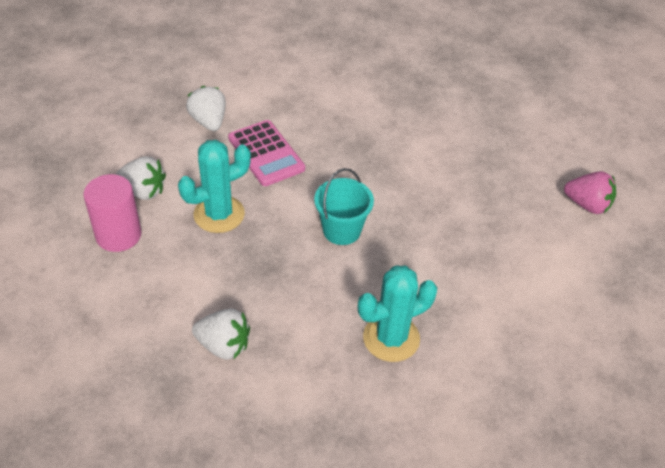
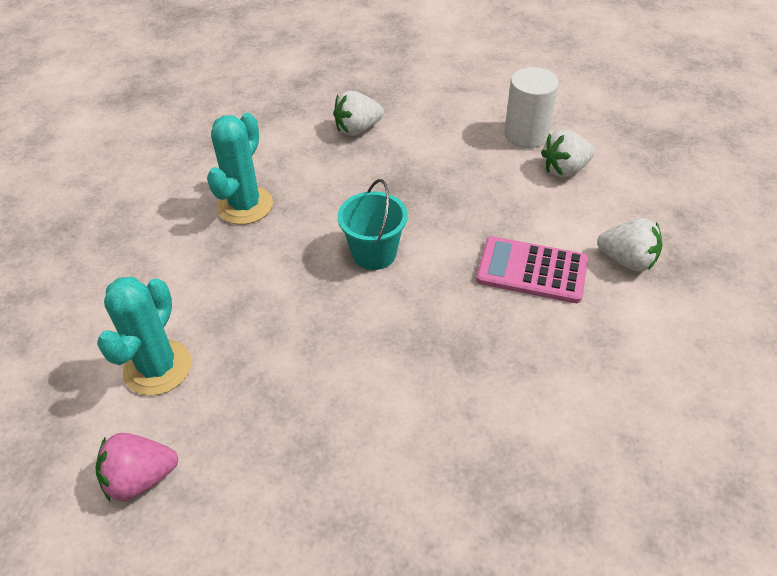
camera: 140 degrees right, 0 degrees up
(118, 235) = (526, 134): pink cylinder -> white cylinder
(219, 214) = (485, 195): turquoise cactus -> turquoise cactus (158, 368)

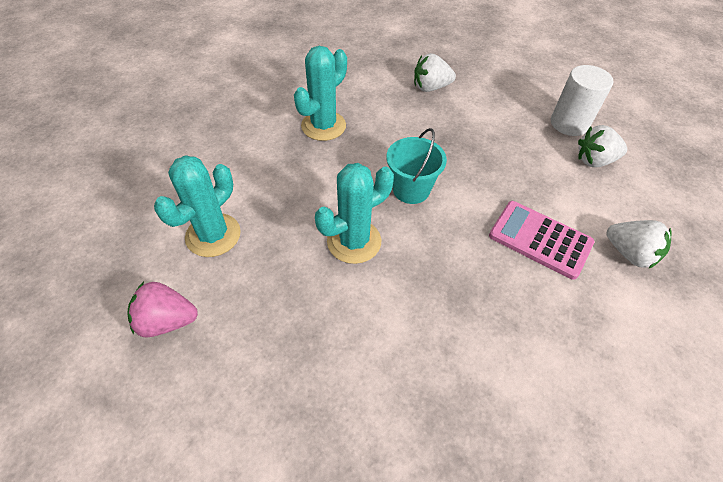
camera: 15 degrees right, 5 degrees up
(328, 328) = (354, 241): none -> turquoise cactus

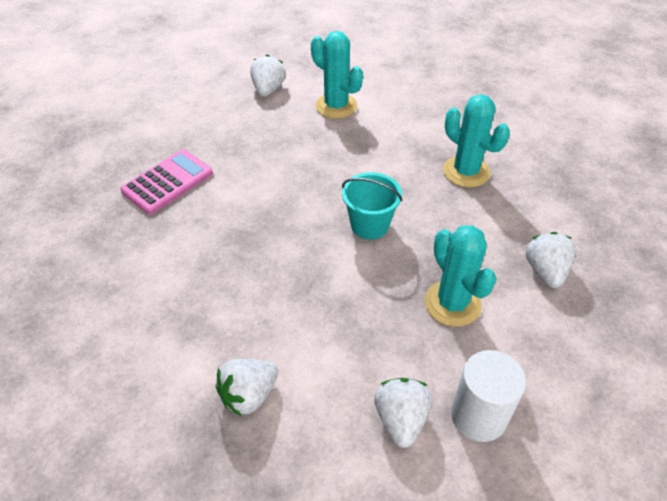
camera: 100 degrees right, 5 degrees down
(167, 321) = (268, 89): pink strawberry -> white strawberry
(354, 241) = (314, 179): turquoise cactus -> turquoise cactus (452, 303)
(540, 239) = (286, 315): pink calculator -> pink calculator (167, 182)

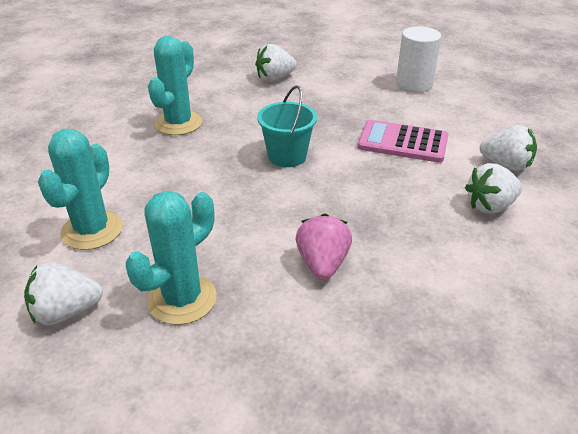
camera: 115 degrees left, 10 degrees down
(167, 182) = (333, 329): pink calculator -> pink calculator (403, 142)
(223, 197) = (322, 264): none -> pink strawberry
(401, 419) = (447, 106): white strawberry -> white strawberry (490, 206)
(452, 303) = (338, 105): turquoise cactus -> turquoise cactus (182, 299)

